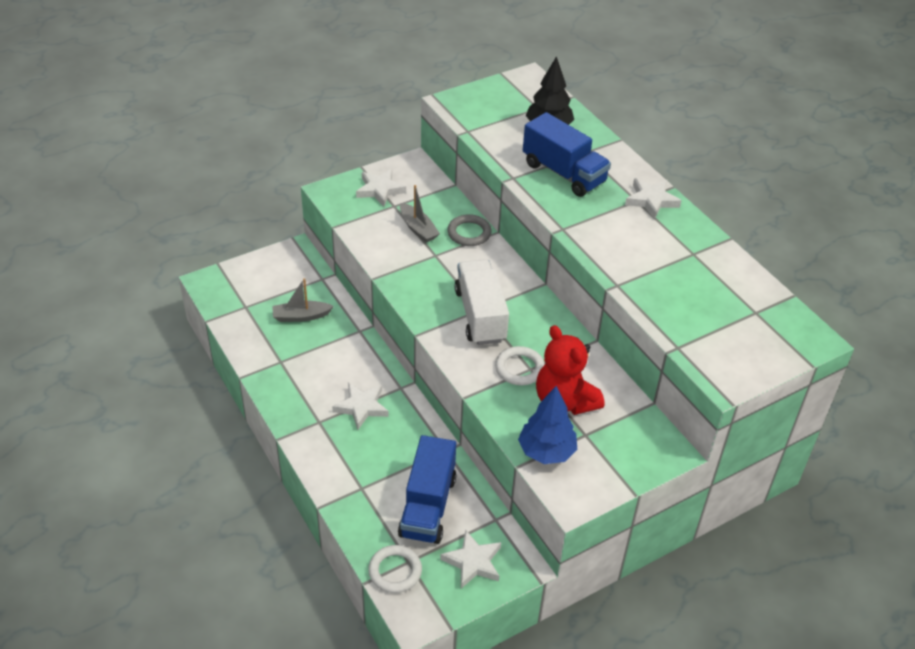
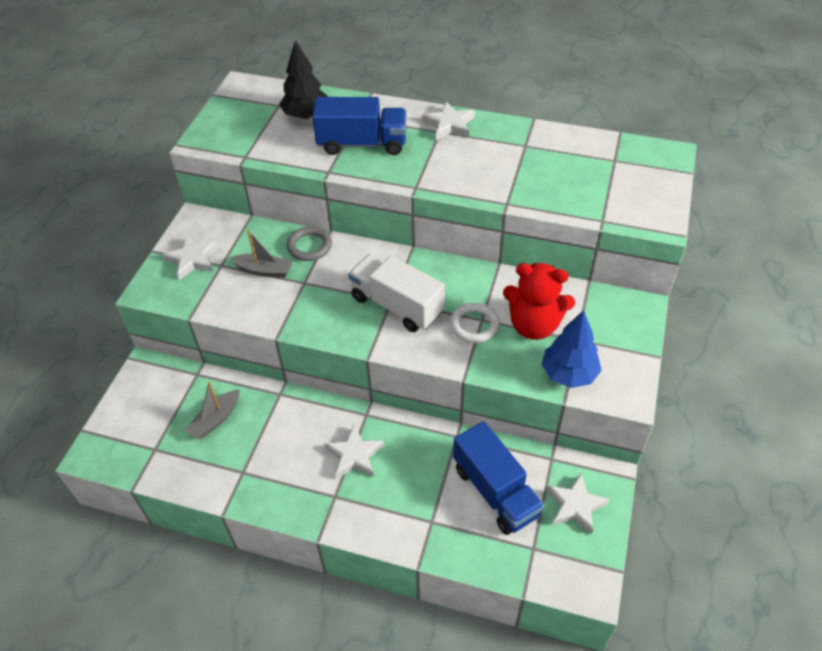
camera: 40 degrees left, 5 degrees up
(395, 571) = (533, 565): white ring -> none

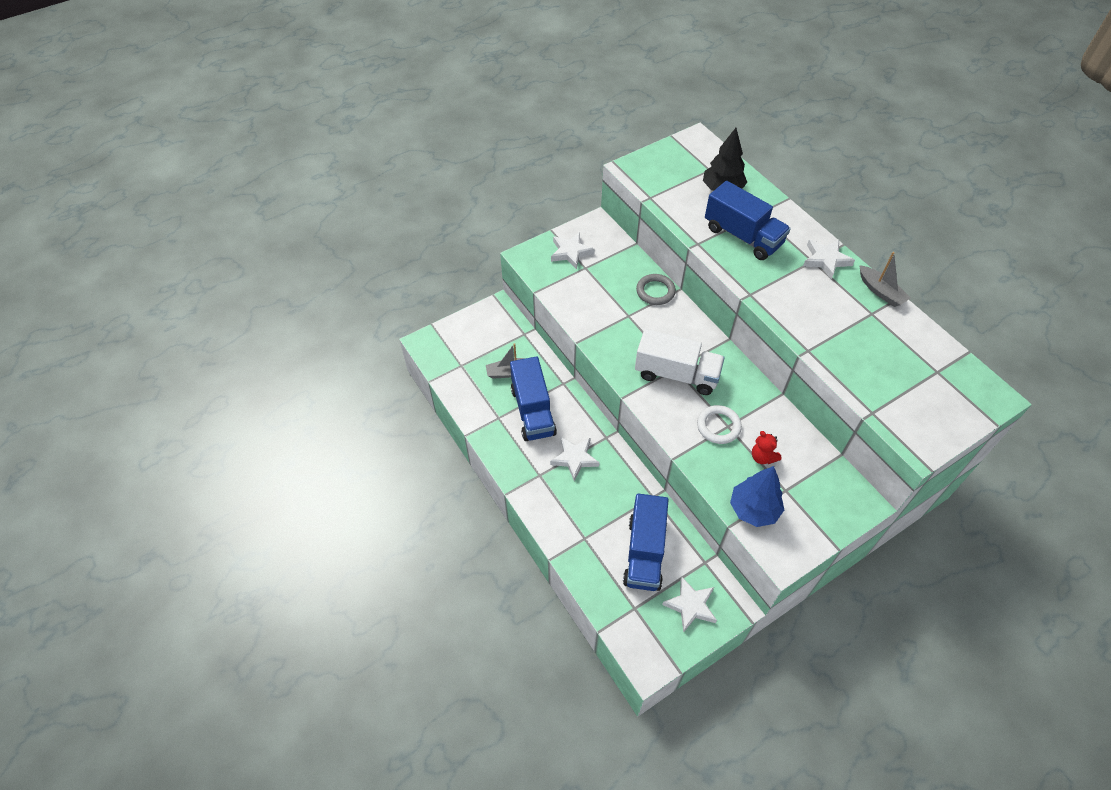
camera: 40 degrees right, 5 degrees up
(264, 270) = (609, 290): grey boat -> grey boat (880, 291)
(273, 441) = (533, 411): none -> blue truck
(397, 305) = (676, 374): white truck -> white truck turned 120 degrees clockwise
(534, 325) = (762, 457): red teddy bear -> red teddy bear, size x0.49

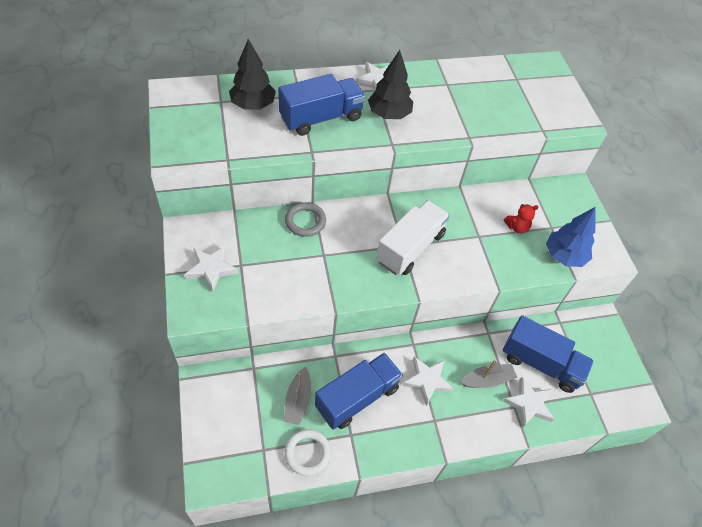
camera: 75 degrees left, 0 degrees up
(533, 411) = (357, 397): blue truck -> blue truck turned 45 degrees counterclockwise
(690, 605) = (596, 350): white star -> white star (529, 404)
(718, 426) = (477, 243): white ring -> white ring (307, 453)
(788, 281) = (389, 114): none -> black tree
(880, 291) = (427, 69): grey boat -> grey boat (487, 380)

